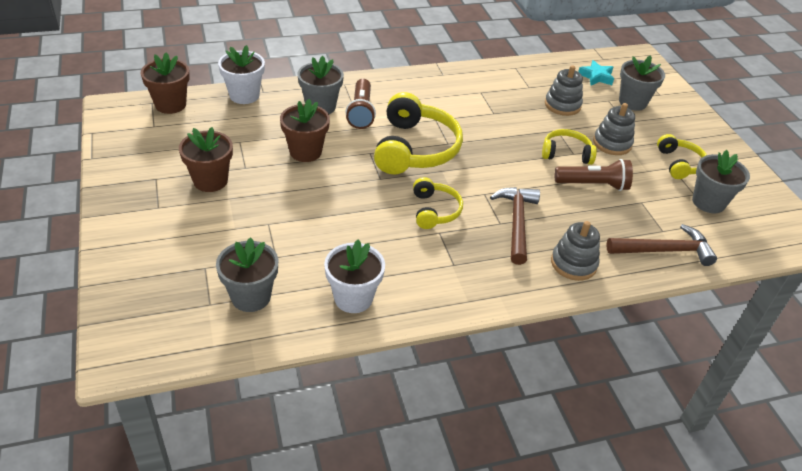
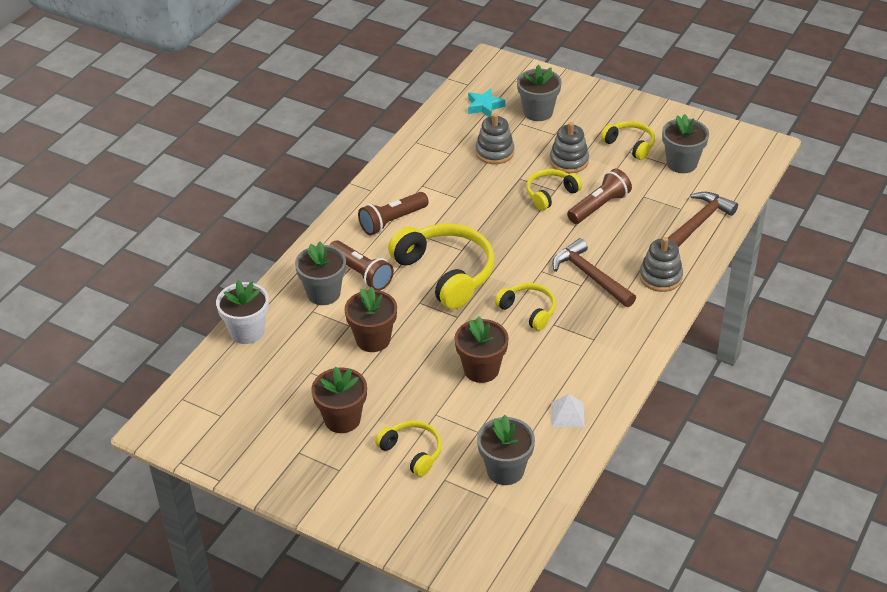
camera: 40 degrees left, 0 degrees up
(170, 104) = (201, 387): brown flower pot -> brown flower pot (481, 369)
(215, 234) = (412, 452): none -> yellow headphones
(353, 298) = (567, 414): white flower pot -> white pyramid
(428, 98) = (392, 221): none -> brown flashlight

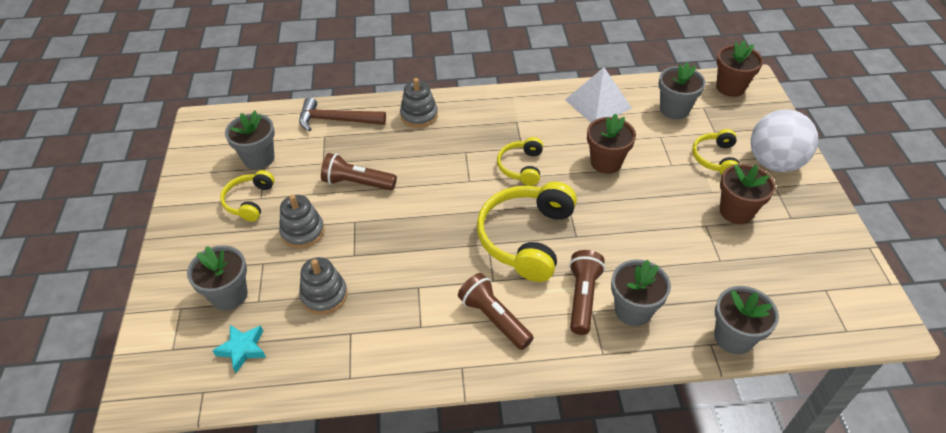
camera: 125 degrees left, 5 degrees up
(247, 331) = (733, 337): white flower pot -> grey flower pot
(364, 493) = (774, 163): none -> white ball
(373, 339) = (645, 241): brown flower pot -> brown flower pot (730, 87)
(392, 221) = (494, 318): brown flashlight -> brown flashlight turned 150 degrees counterclockwise
(550, 194) = (363, 221): yellow headphones -> none
(567, 414) = (598, 103): white pyramid -> white pyramid, size x1.85
(590, 276) = (450, 151): brown hammer -> none

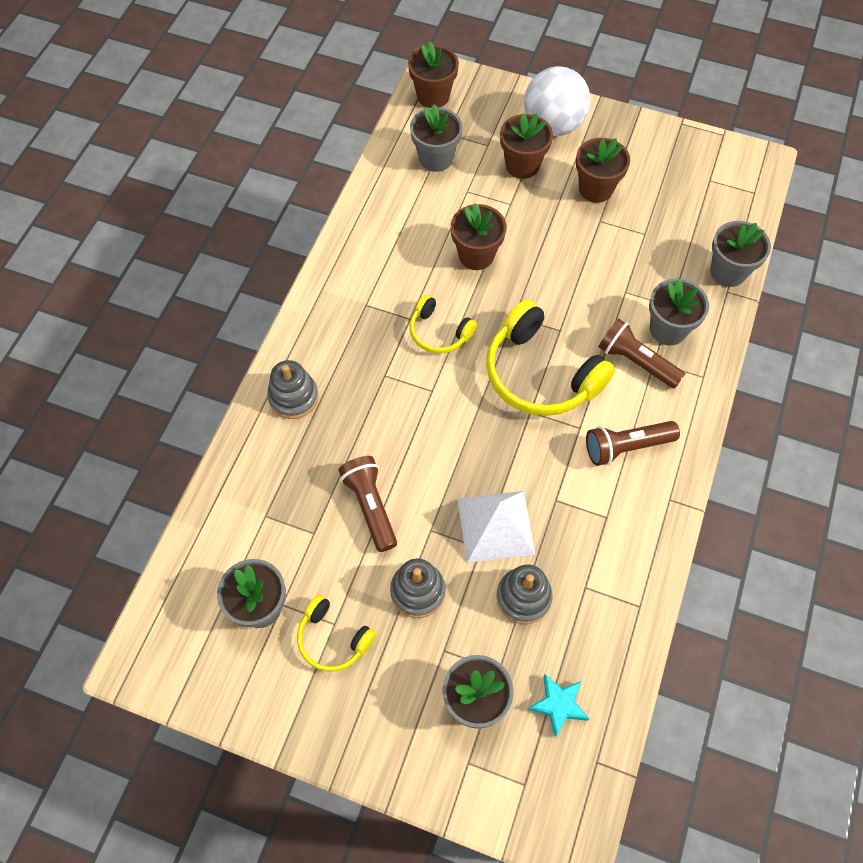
camera: 65 degrees left, 15 degrees up
(336, 120) = (243, 491): brown hammer -> none
(357, 183) = (370, 506): brown flashlight -> brown flashlight turned 120 degrees clockwise
(598, 103) = (385, 217): white pyramid -> white pyramid (495, 526)
(715, 158) = (522, 165): yellow headphones -> brown flower pot

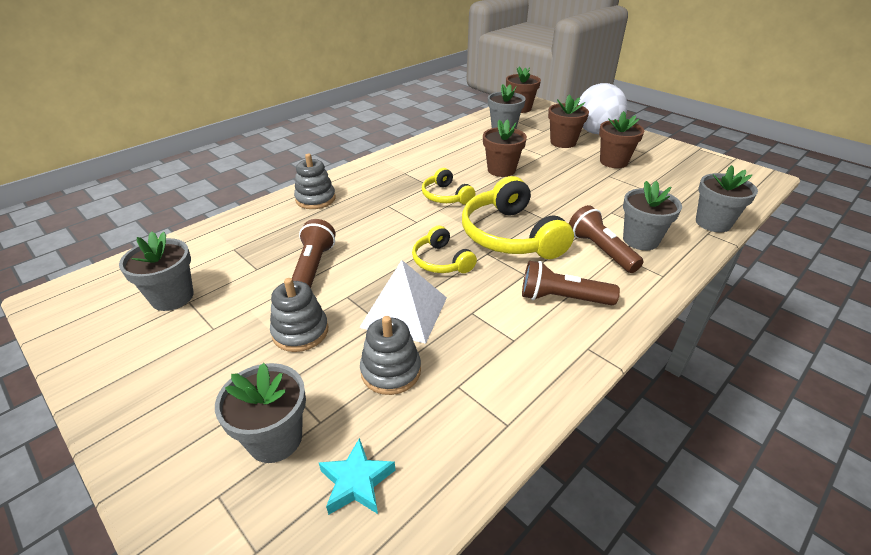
camera: 25 degrees right, 25 degrees down
(333, 639) = (202, 338): yellow headphones -> yellow headphones (441, 261)

